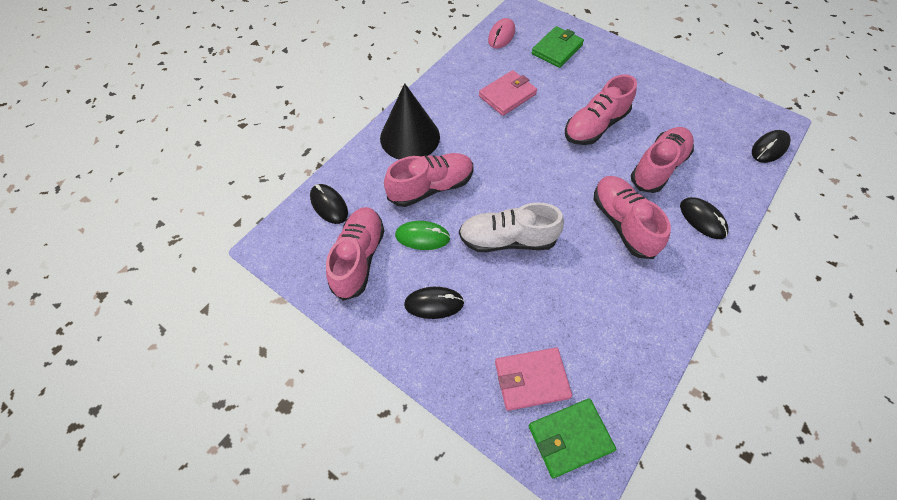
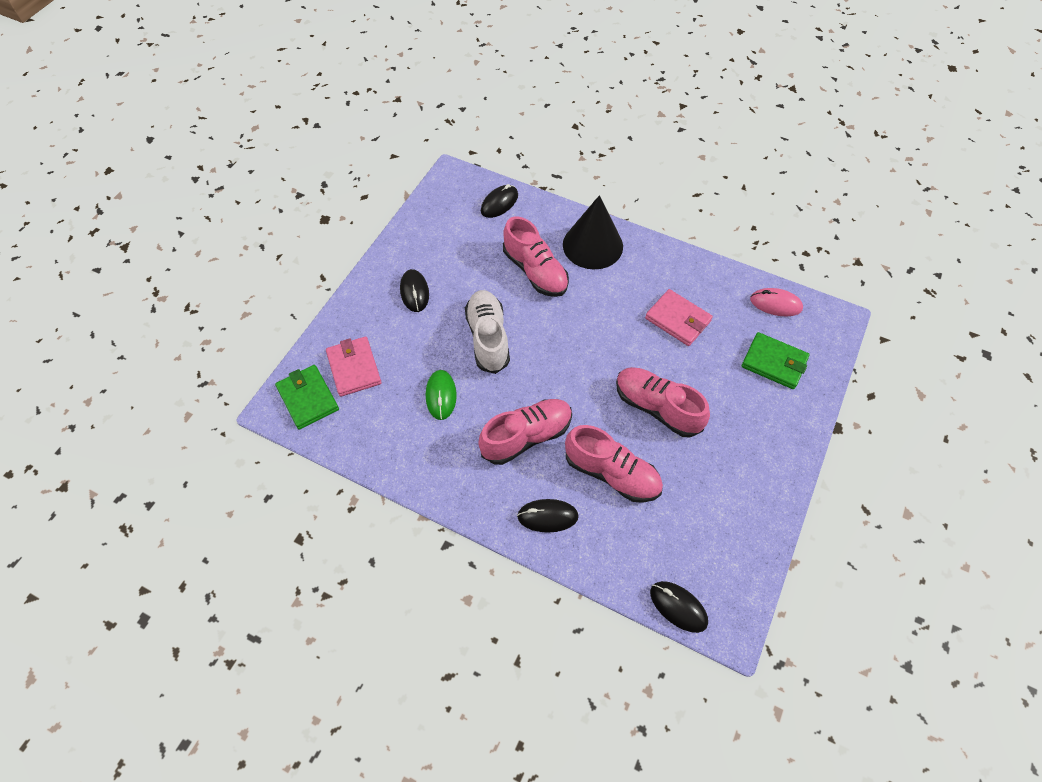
camera: 80 degrees right, 0 degrees up
(359, 258) = (450, 234): pink shoe -> none
(422, 237) = (479, 274): green mouse -> green mouse (441, 395)
(702, 219) = (547, 516): black mouse -> black mouse turned 45 degrees clockwise

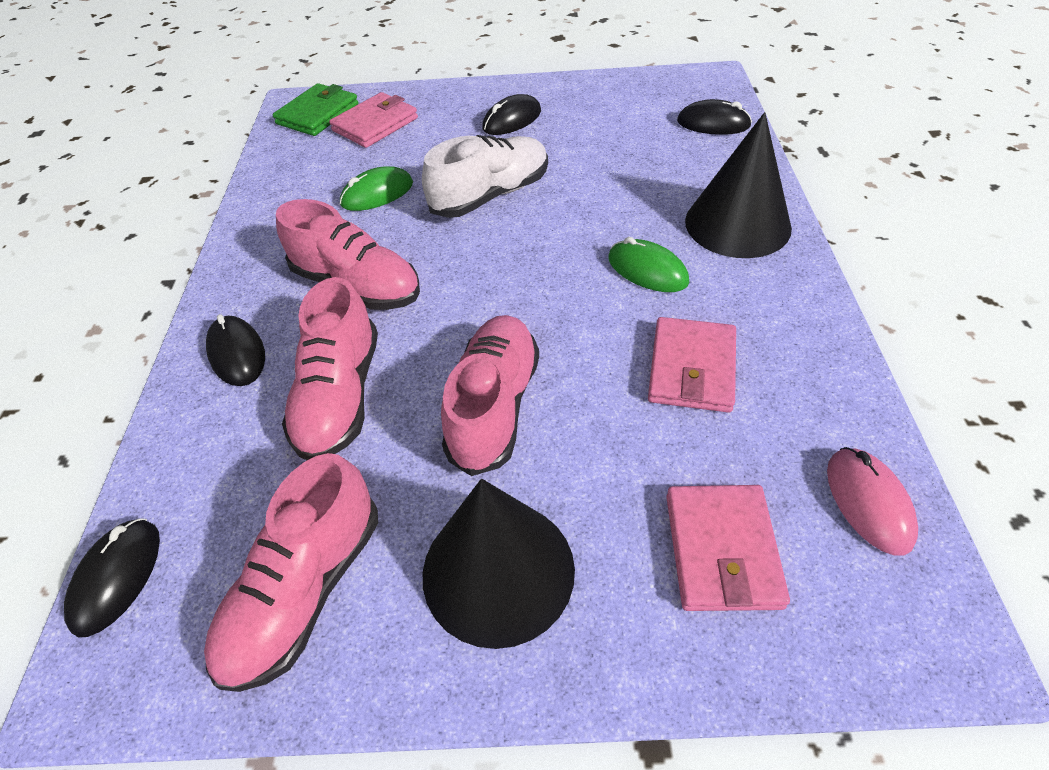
camera: 65 degrees right, 10 degrees down
(535, 271) = (634, 192): pink shoe -> pink shoe (305, 591)
(602, 300) = (647, 270): none -> green mouse
(747, 444) = (498, 570): none -> black cone
(774, 363) = (721, 550): green wallet -> pink wallet

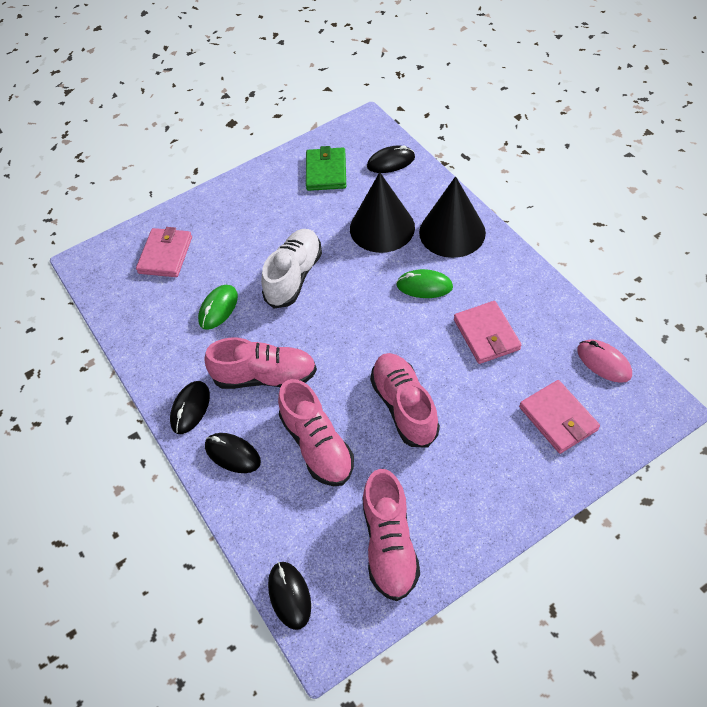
camera: 30 degrees left, 5 degrees up
(318, 114) = (113, 264): green wallet -> green wallet (326, 172)
(498, 570) = (470, 483): black cone -> black cone (382, 227)
(512, 120) = (260, 212): black mouse -> black mouse (190, 408)

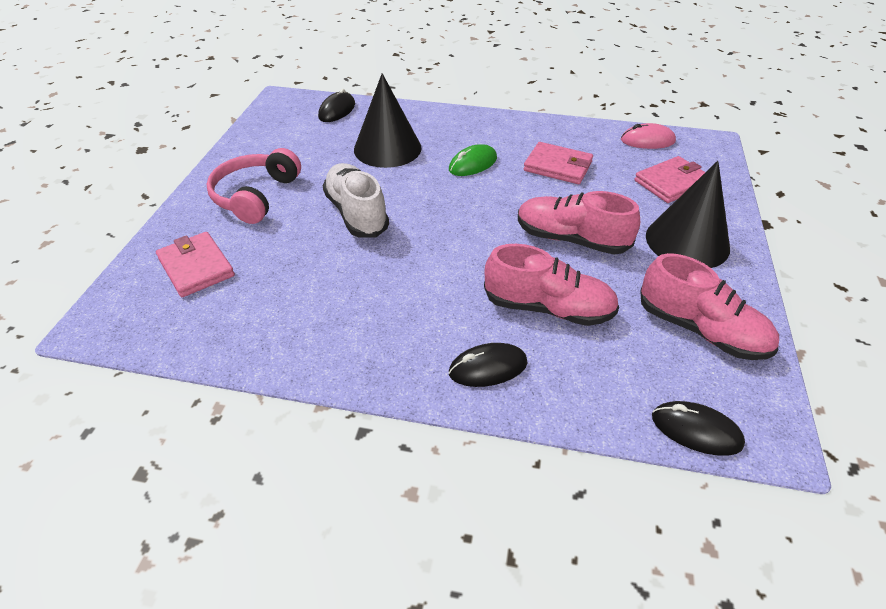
camera: 50 degrees left, 10 degrees down
(190, 408) = (395, 364): black mouse -> none
(218, 308) = (314, 274): green mouse -> none
(252, 216) = (255, 196): none -> pink headphones
(265, 377) = (432, 293): pink shoe -> none
(326, 172) = (288, 138): green wallet -> none
(452, 232) = (445, 126): black cone -> black cone (687, 241)
(558, 418) = (672, 183): pink wallet -> pink wallet turned 45 degrees counterclockwise

